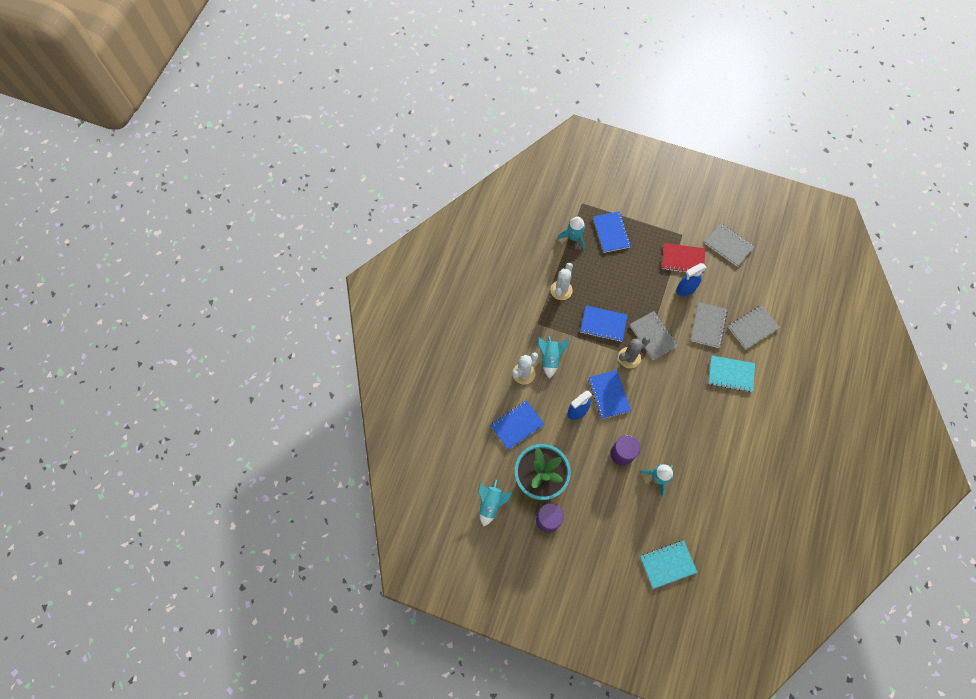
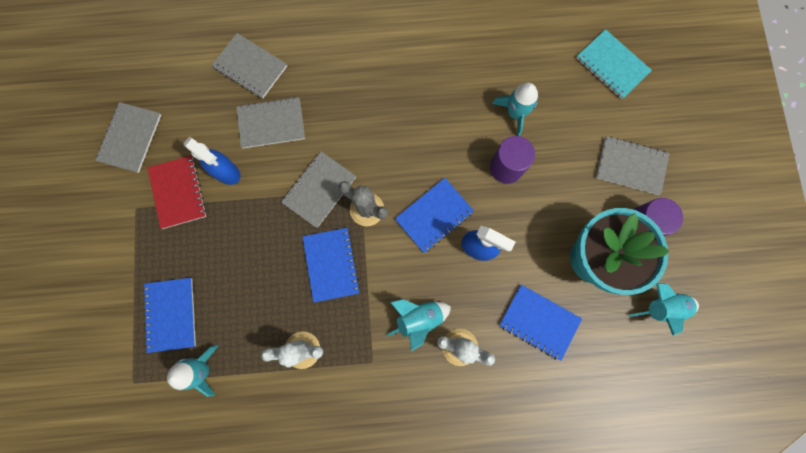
camera: 115 degrees left, 10 degrees up
(589, 536) = (630, 166): none -> grey notebook
(611, 233) = (171, 314): blue notebook -> blue notebook turned 60 degrees counterclockwise
(730, 374) = (331, 73): turquoise notebook -> none

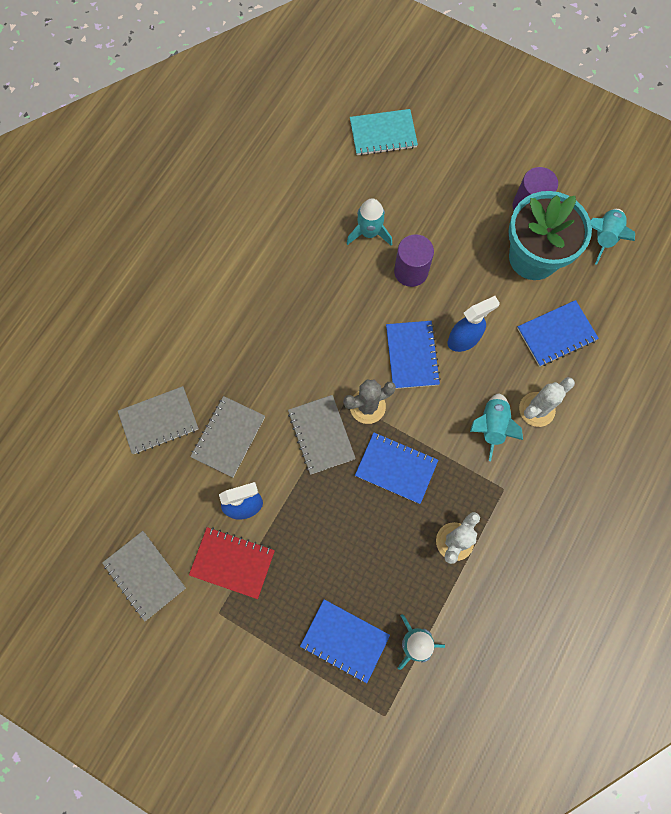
camera: 55 degrees left, 5 degrees down
(630, 166) = (477, 179): grey notebook -> none

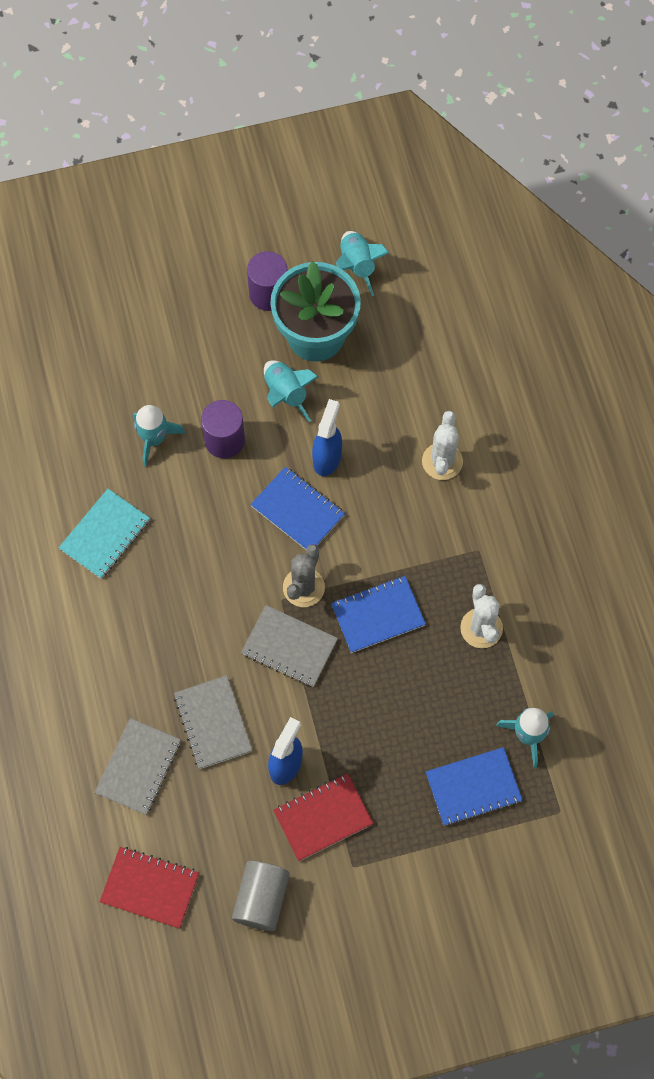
camera: 45 degrees left, 5 degrees down
(90, 500) = (150, 888): none -> red notebook
(145, 575) = (261, 899): grey notebook -> grey cylinder
(383, 134) = (75, 339): turquoise notebook -> turquoise notebook (105, 535)
(491, 426) = (420, 509): turquoise rocket -> turquoise rocket (286, 394)
(556, 334) = (397, 384): blue notebook -> none

